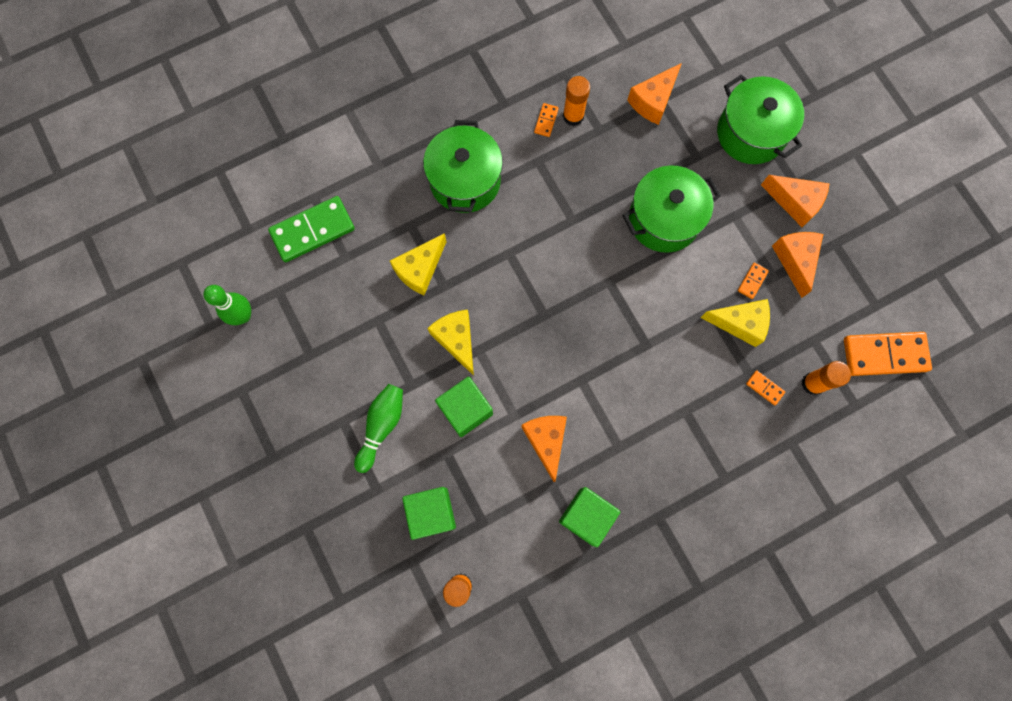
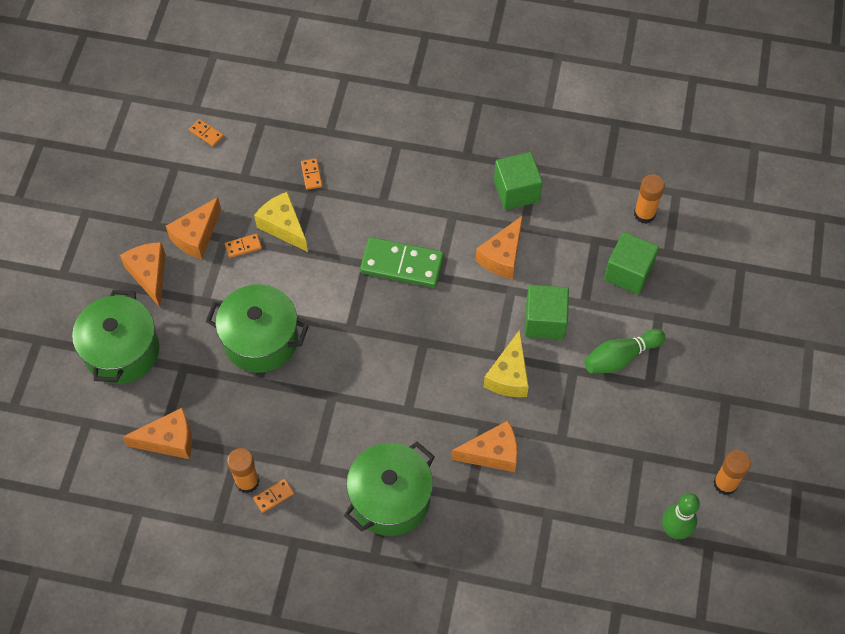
camera: 140 degrees left, 15 degrees down
(312, 231) = (559, 559): green domino -> green domino (402, 264)
(420, 269) = (492, 453): yellow cheese -> orange cheese
(812, 383) = (275, 153): orange glue stick -> orange glue stick (725, 483)
(884, 354) = (206, 134): orange domino -> orange domino, size x0.44

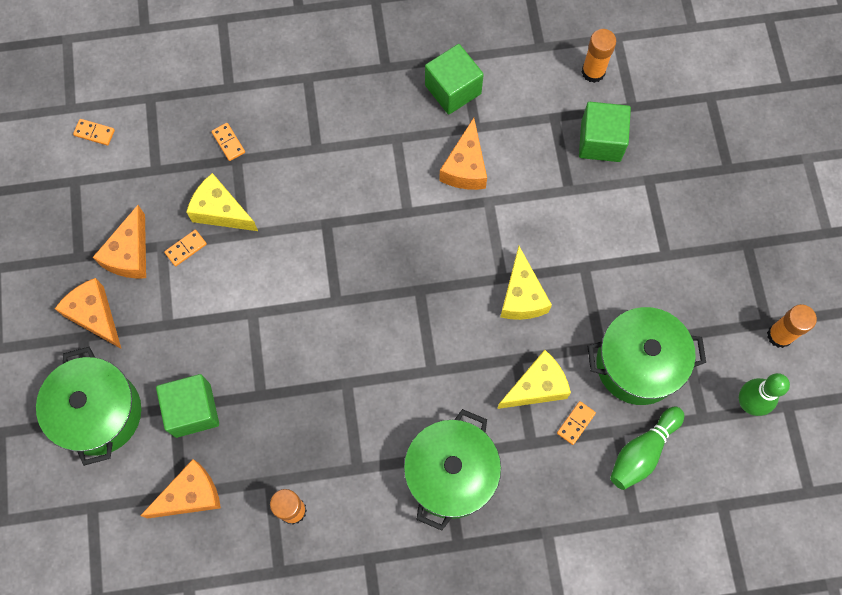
camera: 20 degrees left, 10 degrees up
(261, 340) = (246, 347): green pot -> green pot (638, 364)
(274, 496) = (327, 516): orange domino -> orange domino (576, 423)
(402, 264) = (364, 211): green domino -> none
(492, 453) = (536, 387): orange cheese -> yellow cheese
(545, 321) = (535, 223): green cube -> green cube (193, 410)
(620, 357) = (627, 236): green bowling pin -> green bowling pin (642, 452)

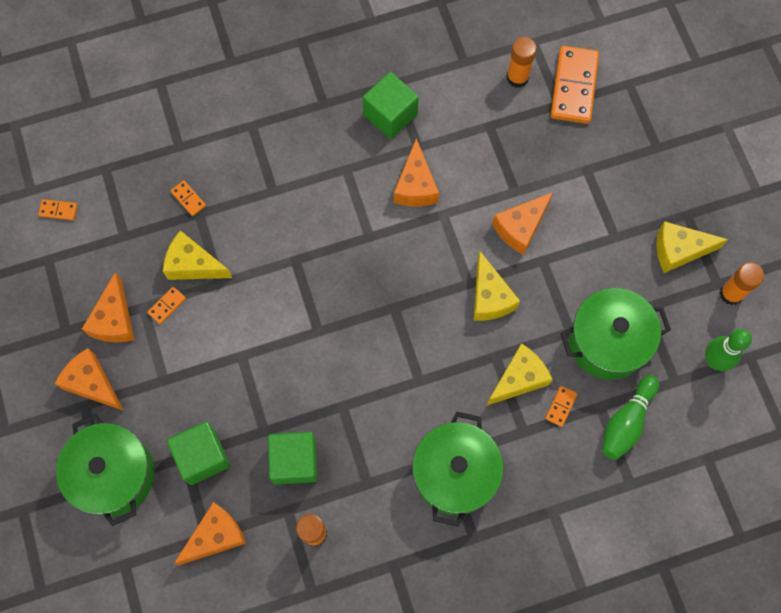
camera: 10 degrees left, 0 degrees up
(567, 229) = (520, 228): none -> orange cheese
(600, 141) = (536, 141): green cube -> green cube (294, 461)
(651, 91) = (574, 87): none -> orange domino
(732, 280) = (679, 250): none -> yellow cheese

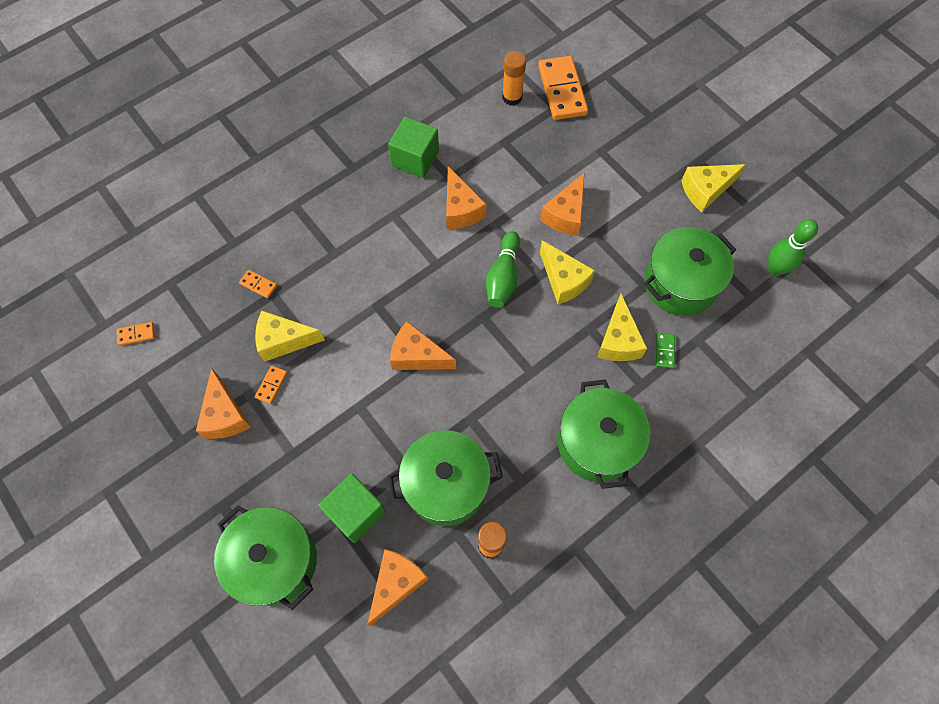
camera: 20 degrees left, 5 degrees down
(92, 383) = (223, 481): orange cheese -> orange cheese (417, 356)
(294, 461) = (446, 485): green cube -> green pot
(519, 379) = (618, 340): yellow cheese -> yellow cheese turned 150 degrees clockwise
(561, 406) = (664, 351): orange domino -> green domino
(626, 422) = (726, 345): green bowling pin -> green bowling pin (503, 277)
(731, 293) = (763, 211): orange glue stick -> none

